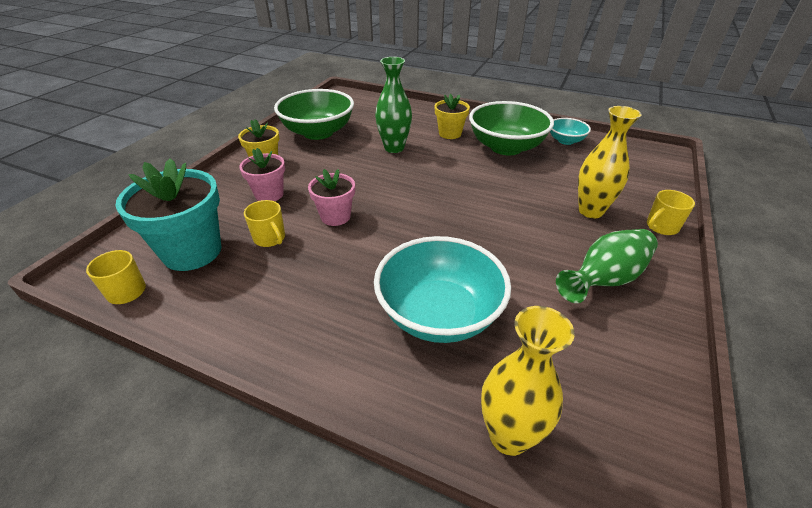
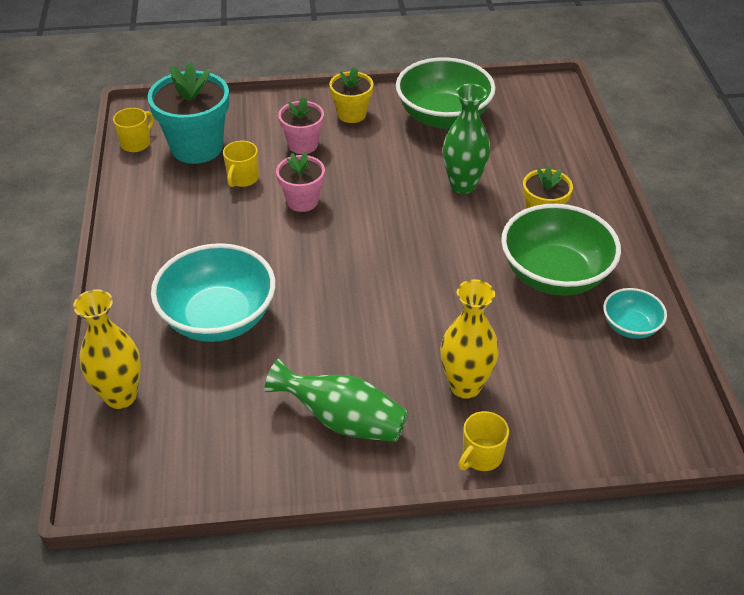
camera: 60 degrees right, 5 degrees up
(661, 227) = (481, 456): yellow mug -> yellow mug turned 75 degrees counterclockwise

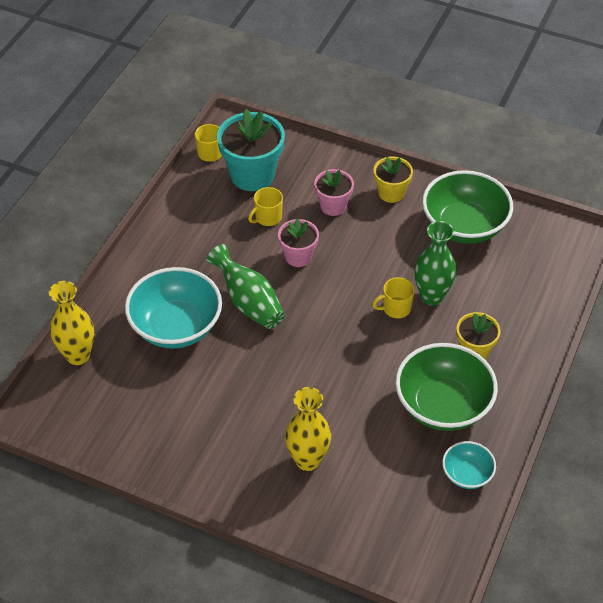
camera: 30 degrees right, 5 degrees up
(342, 420) = (206, 443): green vase -> green vase (248, 302)
(481, 456) = (280, 515): yellow mug -> yellow mug (395, 308)

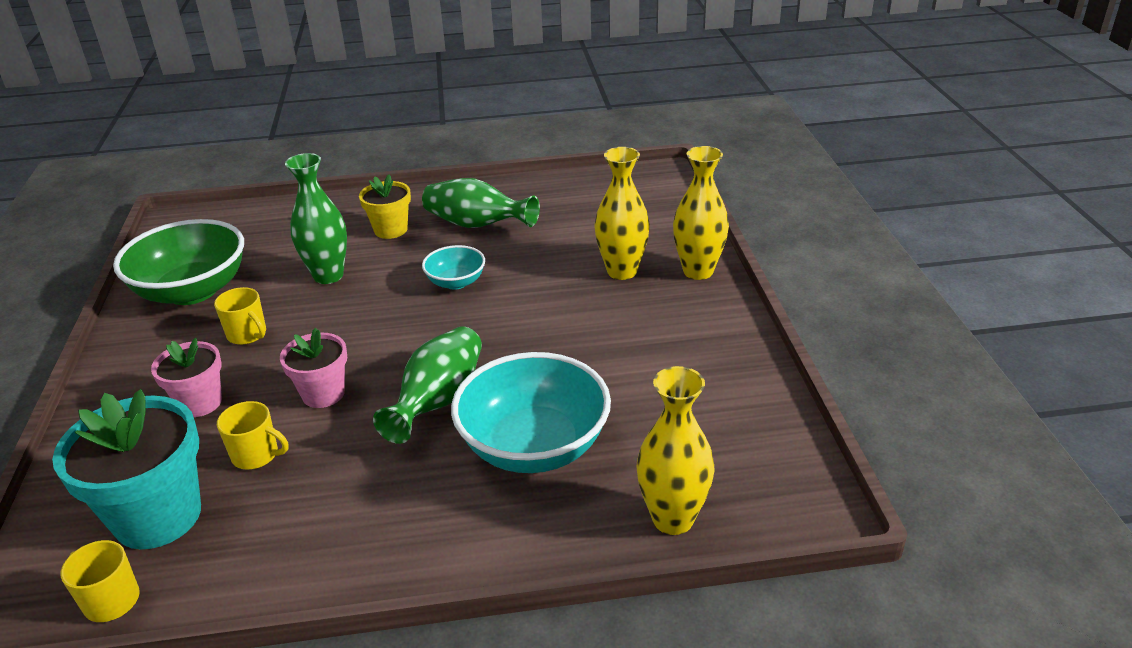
camera: 120 degrees left, 15 degrees down
(270, 506) = (698, 271): none -> yellow vase
(391, 193) = (149, 363): yellow flower pot -> none
(395, 308) = (364, 291): yellow mug -> yellow mug (247, 334)
(443, 405) = (477, 225): green bowl -> green vase
(467, 474) = (544, 192): turquoise bowl -> turquoise bowl (456, 282)

